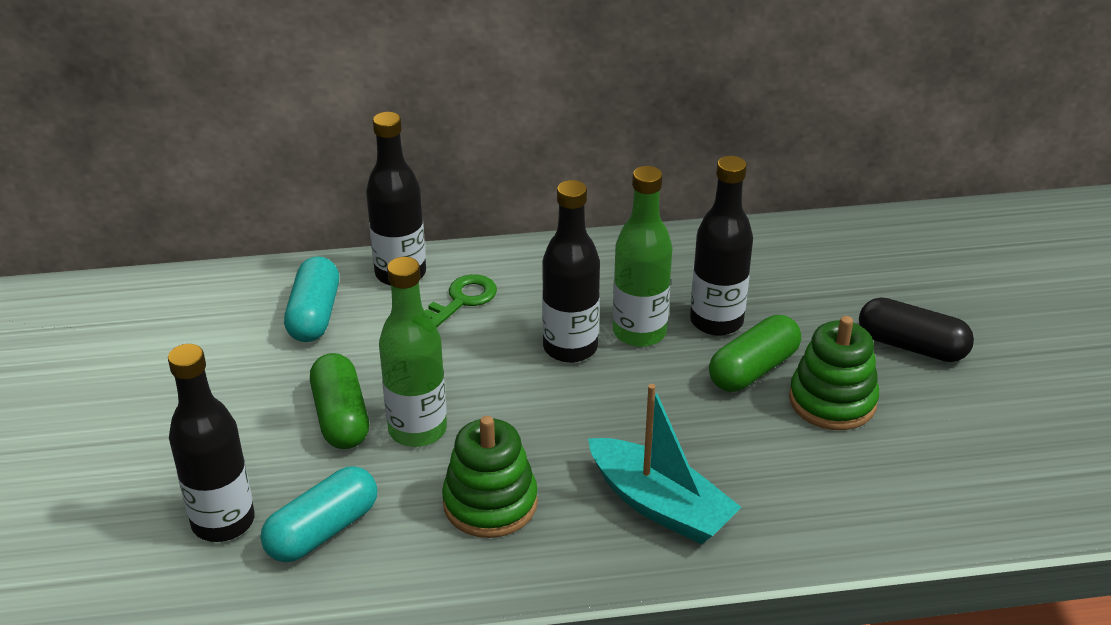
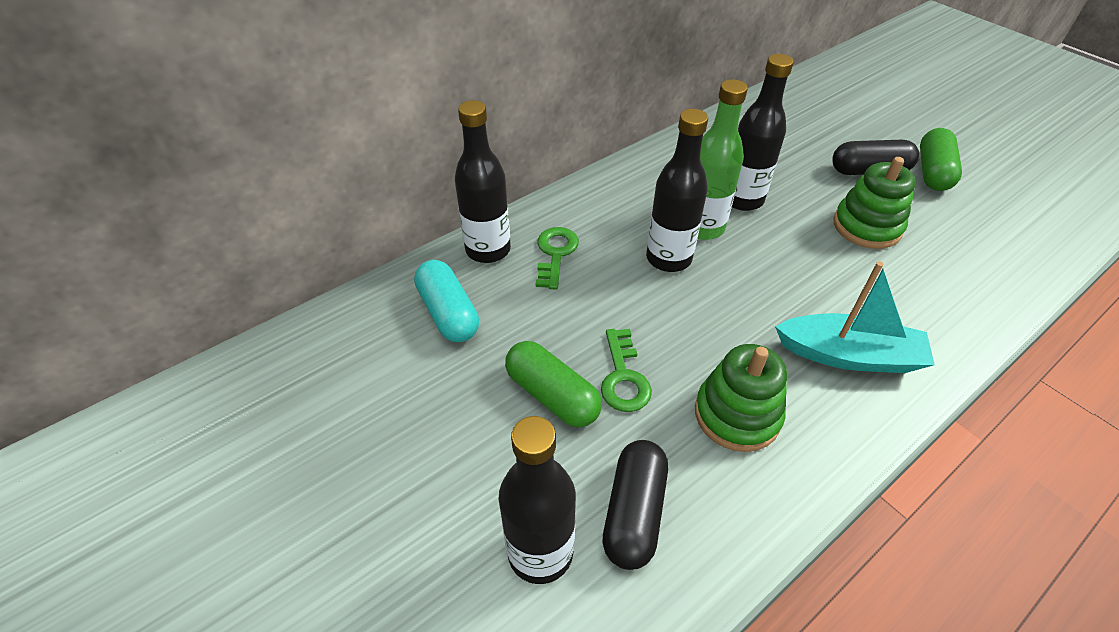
camera: 30 degrees left, 10 degrees up
(322, 530) = (634, 512): turquoise capsule -> black capsule
(417, 430) = (623, 377): green bottle -> green key
(753, 369) = (799, 224): green capsule -> green capsule (932, 172)

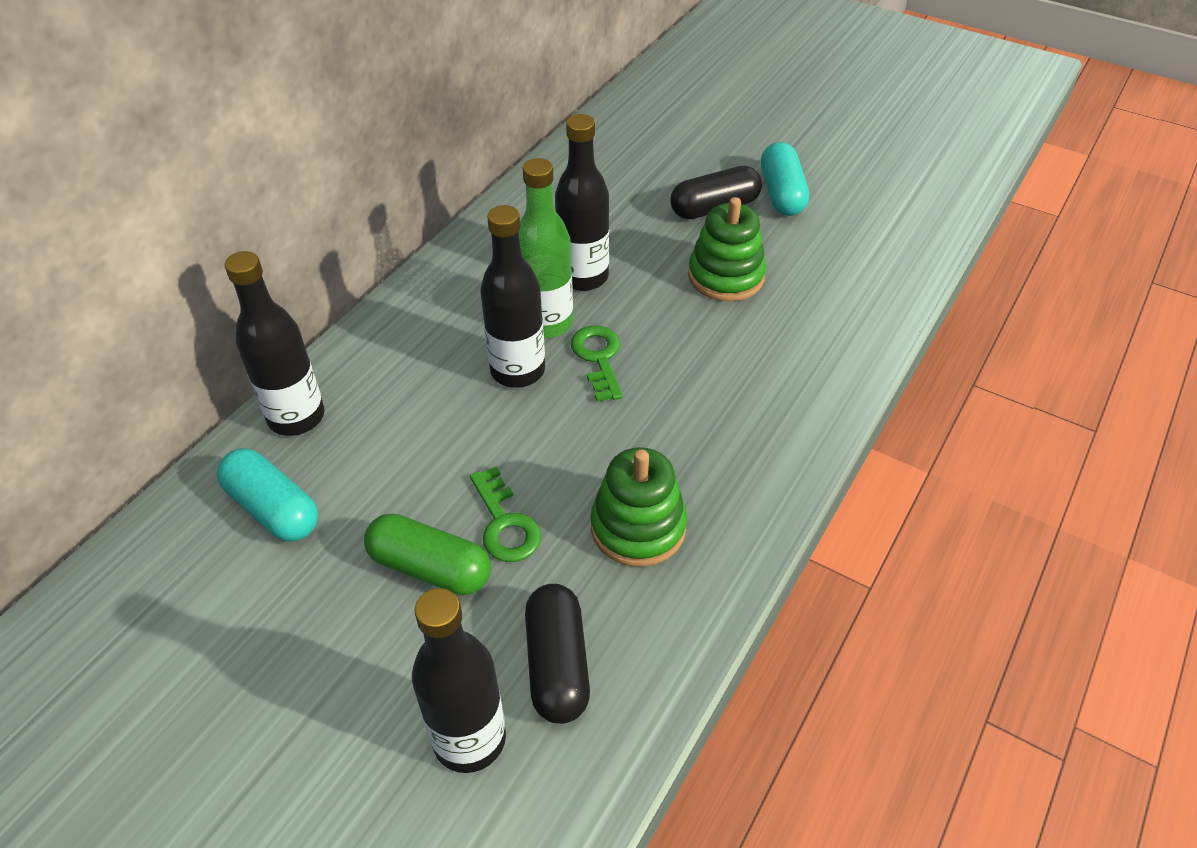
camera: 20 degrees left, 0 degrees up
(555, 254) = (382, 400): green key -> green key (598, 358)
(848, 355) = (737, 428): turquoise boat -> none
(932, 172) = (781, 194): green capsule -> turquoise capsule

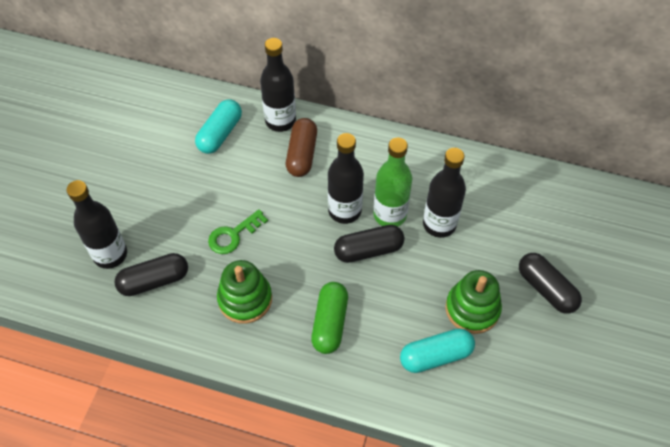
camera: 75 degrees right, 10 degrees up
(383, 402) = (302, 154): none -> brown capsule
(430, 568) = (199, 210): green capsule -> green capsule (330, 323)
(598, 358) = (368, 250): green key -> black capsule
(781, 194) = (584, 332): turquoise capsule -> turquoise capsule (435, 356)

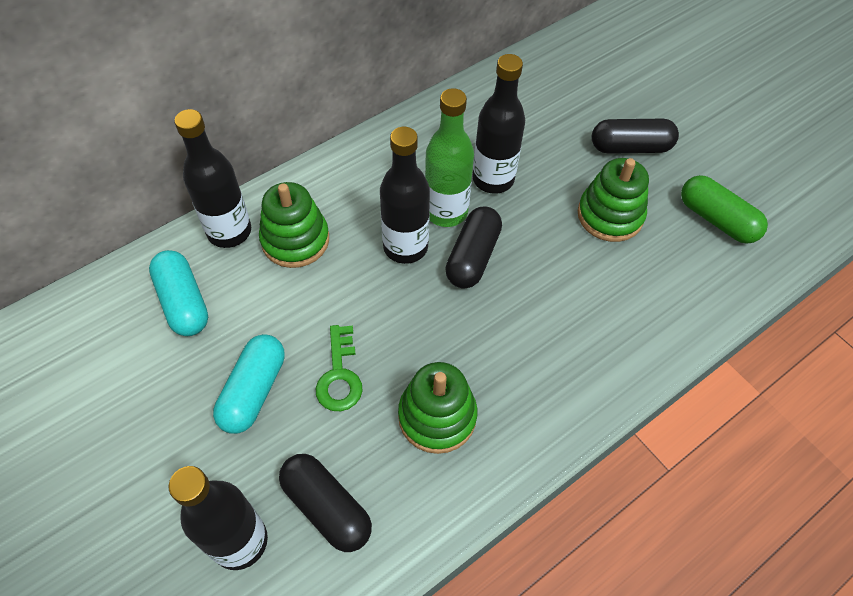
camera: 55 degrees left, 0 degrees up
(154, 281) = (327, 507): black capsule -> black capsule turned 60 degrees counterclockwise
(302, 154) = (295, 240): brown capsule -> green stacking toy
(330, 323) = (534, 349): green capsule -> green capsule (716, 220)
(435, 356) = (641, 278): turquoise capsule -> turquoise capsule (253, 391)

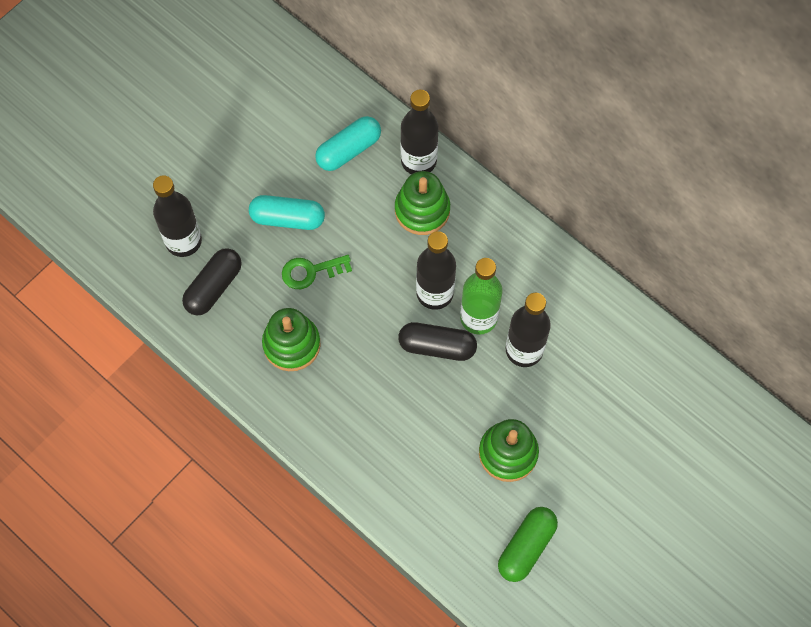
camera: 80 degrees right, 10 degrees up
(630, 147) = (595, 466): black capsule -> none

